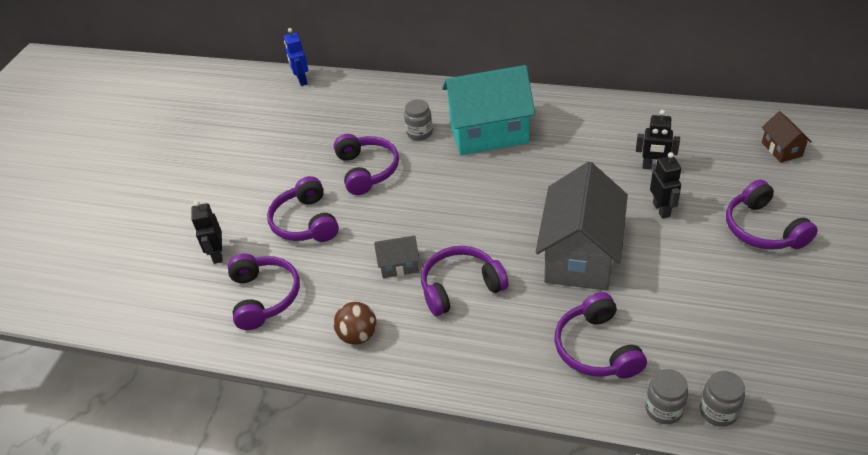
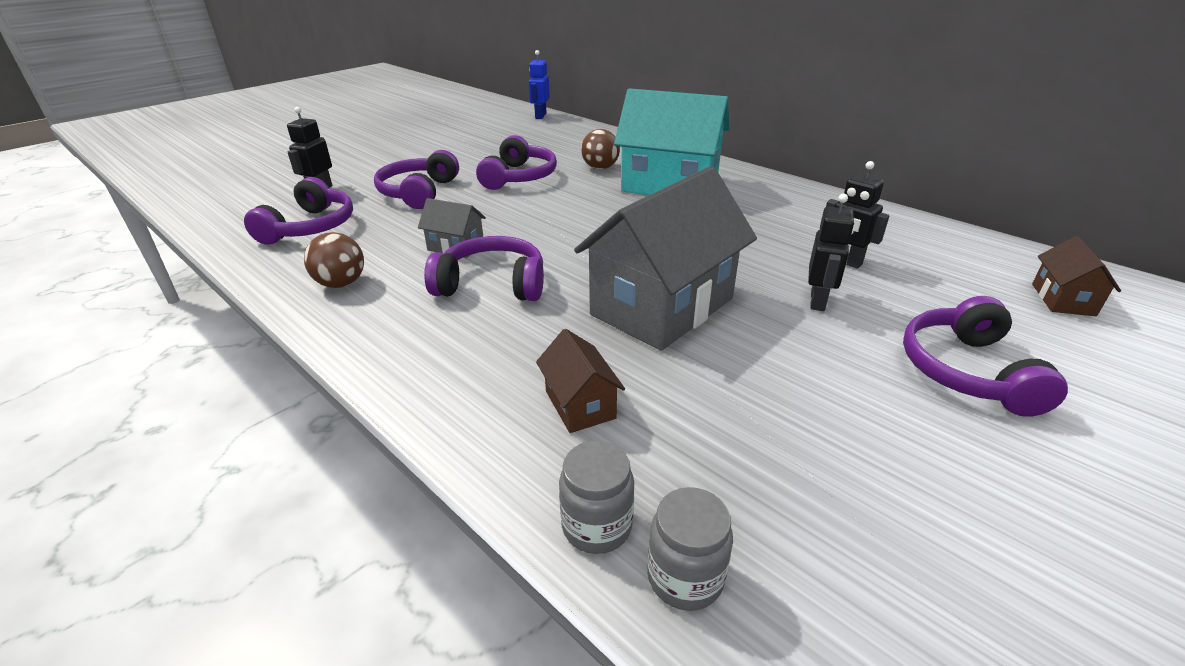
camera: 25 degrees right, 10 degrees down
(419, 133) = (600, 168): grey jar -> brown ball
(596, 348) = (580, 404): purple headphones -> brown house

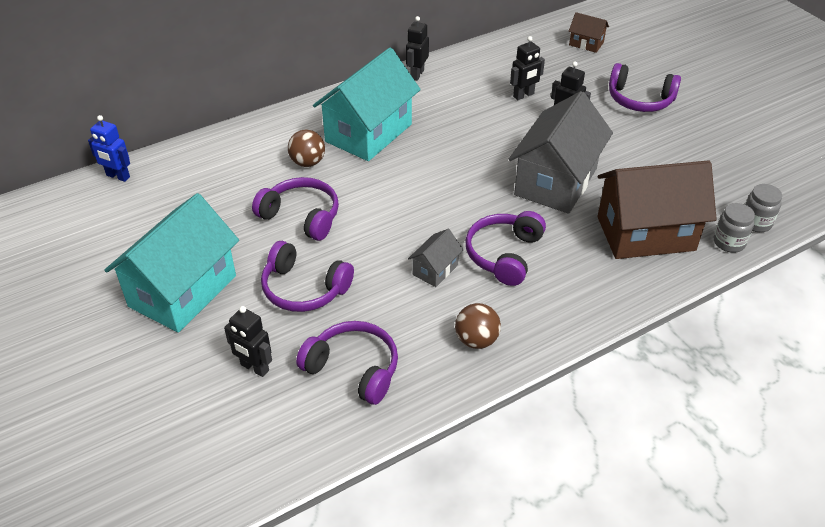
camera: 75 degrees left, 10 degrees up
(412, 154) = (183, 291): none -> turquoise house
(580, 404) = (645, 233): brown house -> brown house, size x2.23
(662, 306) = (556, 182): grey house -> grey house turned 60 degrees clockwise
(805, 193) = (417, 74): none -> black robot

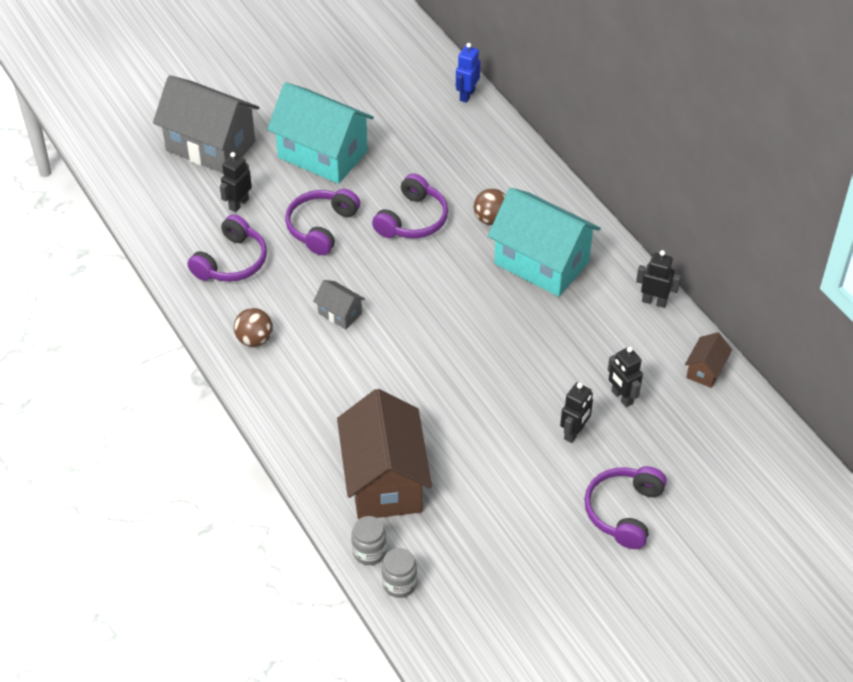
camera: 90 degrees right, 5 degrees up
(504, 254) = (357, 364): purple headphones -> none
(556, 182) = (465, 413): grey house -> grey house (210, 146)
(586, 44) = (745, 471): brown house -> brown house (705, 370)

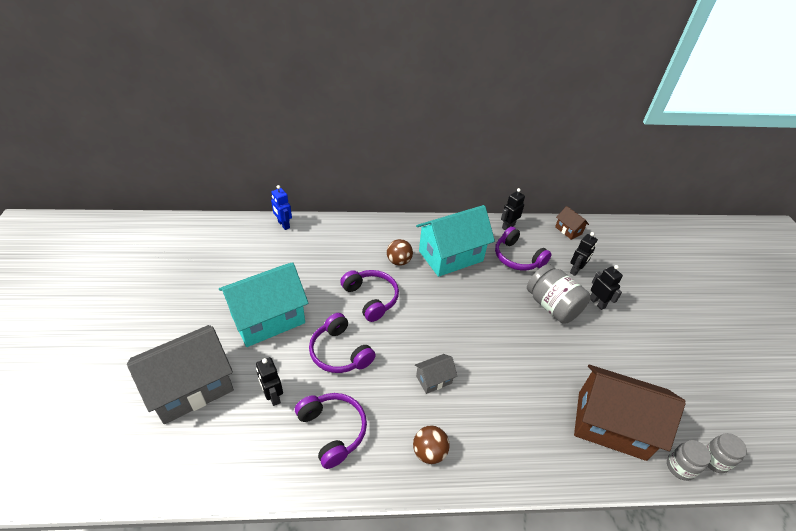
camera: 65 degrees left, 5 degrees down
(531, 387) = (552, 306): none -> grey jar
(622, 397) = (576, 270): black robot -> black robot turned 45 degrees counterclockwise
(624, 511) = (666, 308): purple headphones -> purple headphones (517, 257)

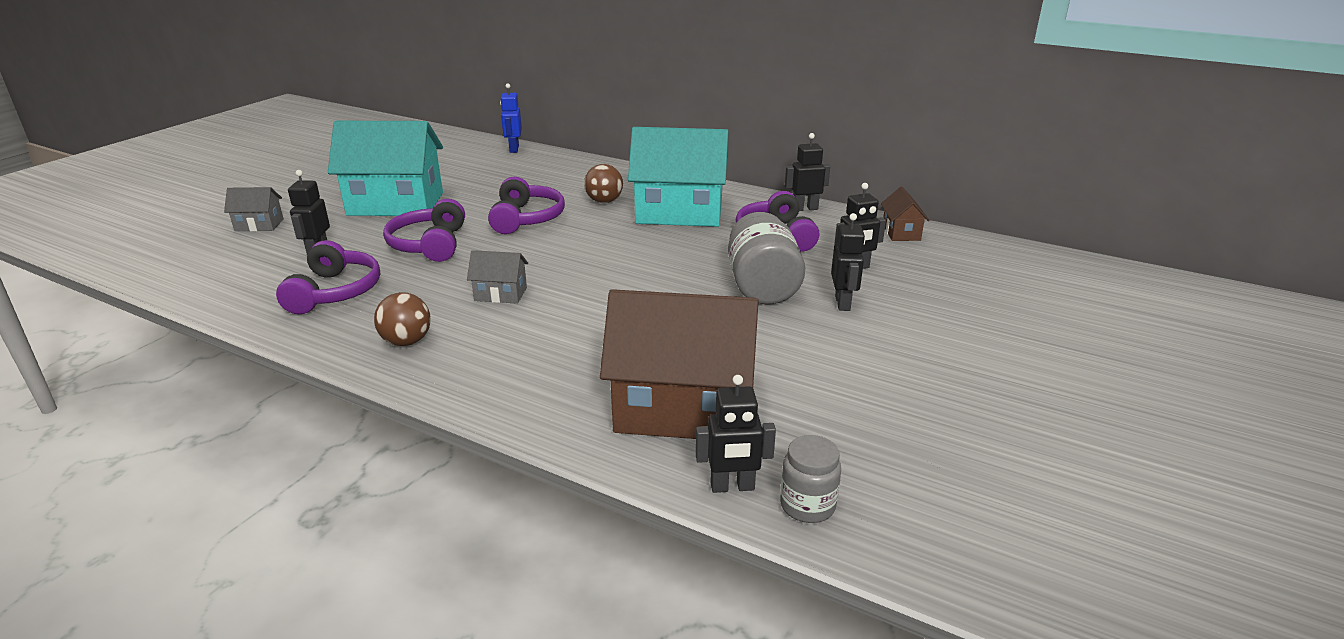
camera: 35 degrees right, 15 degrees down
(191, 387) = (259, 225): grey house -> grey house, size x0.45
(611, 425) = (682, 409): brown house -> brown house turned 45 degrees counterclockwise
(680, 467) = (732, 487): grey jar -> black robot

